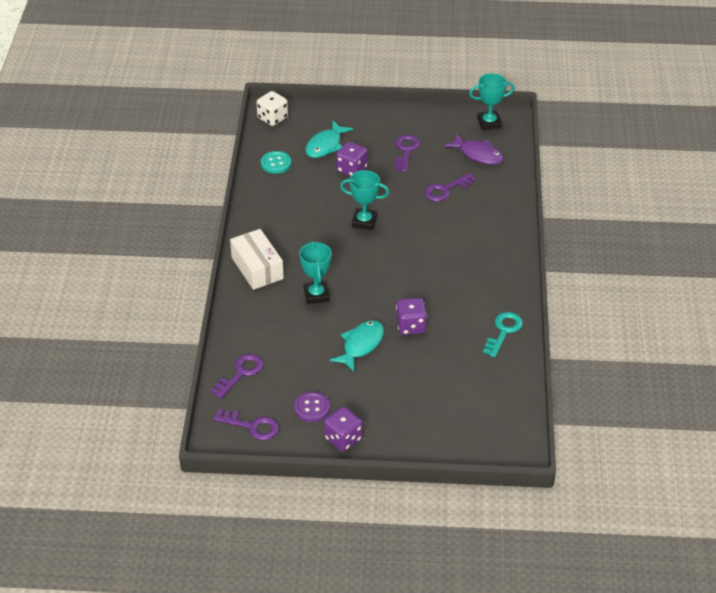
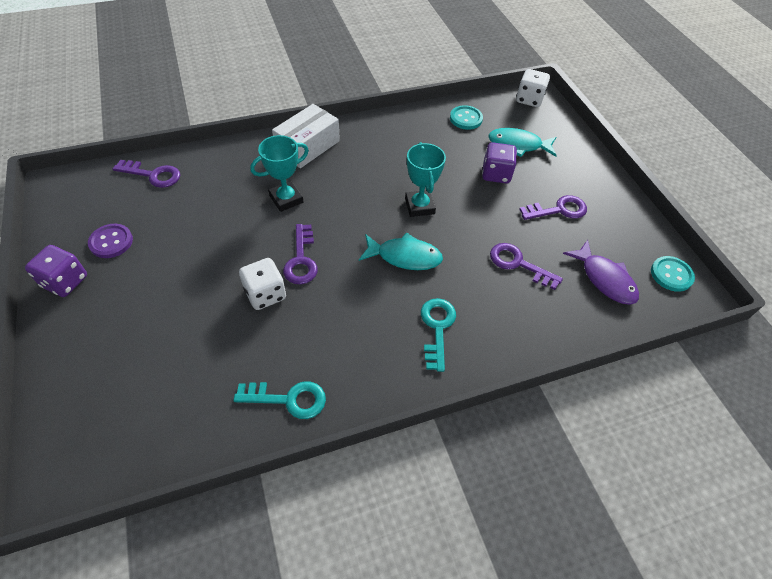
camera: 65 degrees right, 10 degrees up
(252, 426) = (78, 203): purple key -> purple key (301, 260)
(361, 345) = (219, 257): turquoise fish -> turquoise fish (404, 256)
(410, 326) = (265, 294): purple dice -> white dice
(478, 154) = (604, 279): purple fish -> purple fish turned 45 degrees counterclockwise
(480, 247) = (437, 328): none -> turquoise key
(489, 123) = (671, 275): turquoise trophy -> turquoise button

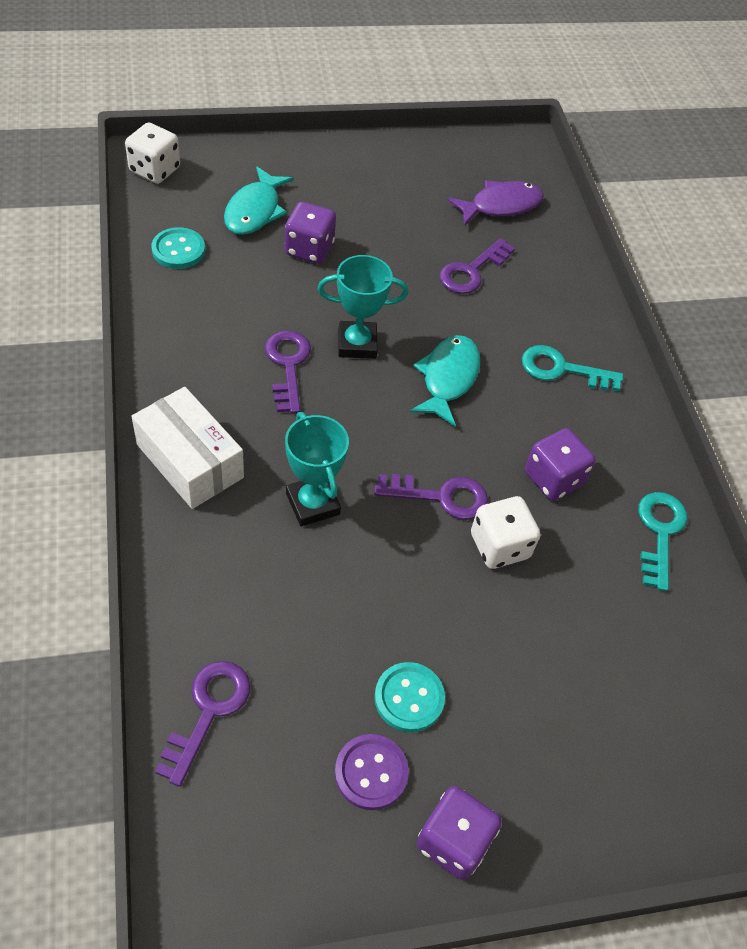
camera: 85 degrees left, 0 degrees up
(328, 324) = (553, 478): none -> purple dice
(558, 210) = (387, 209): purple key -> purple key (287, 365)
(671, 275) = (499, 153): turquoise button -> turquoise button (409, 698)

